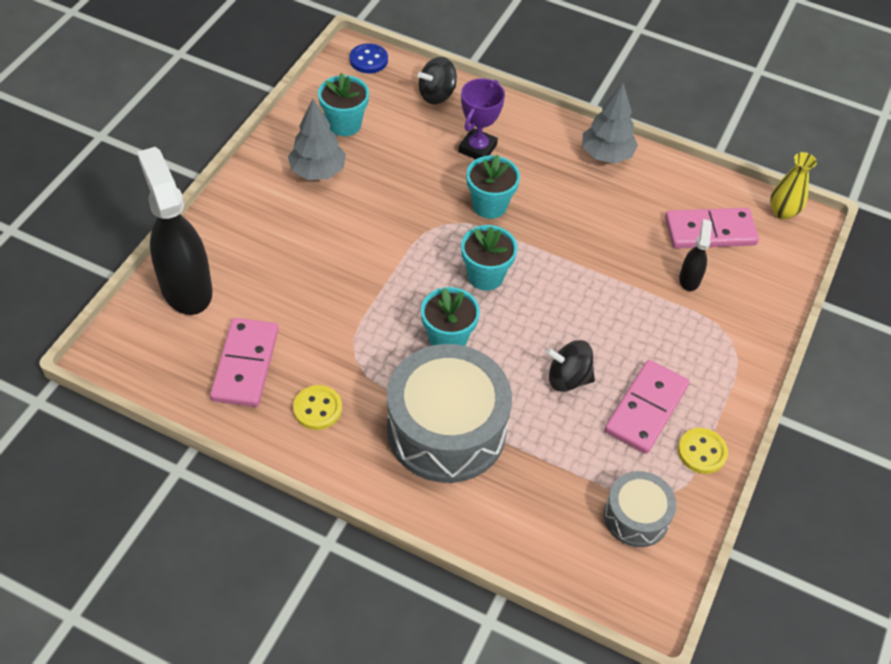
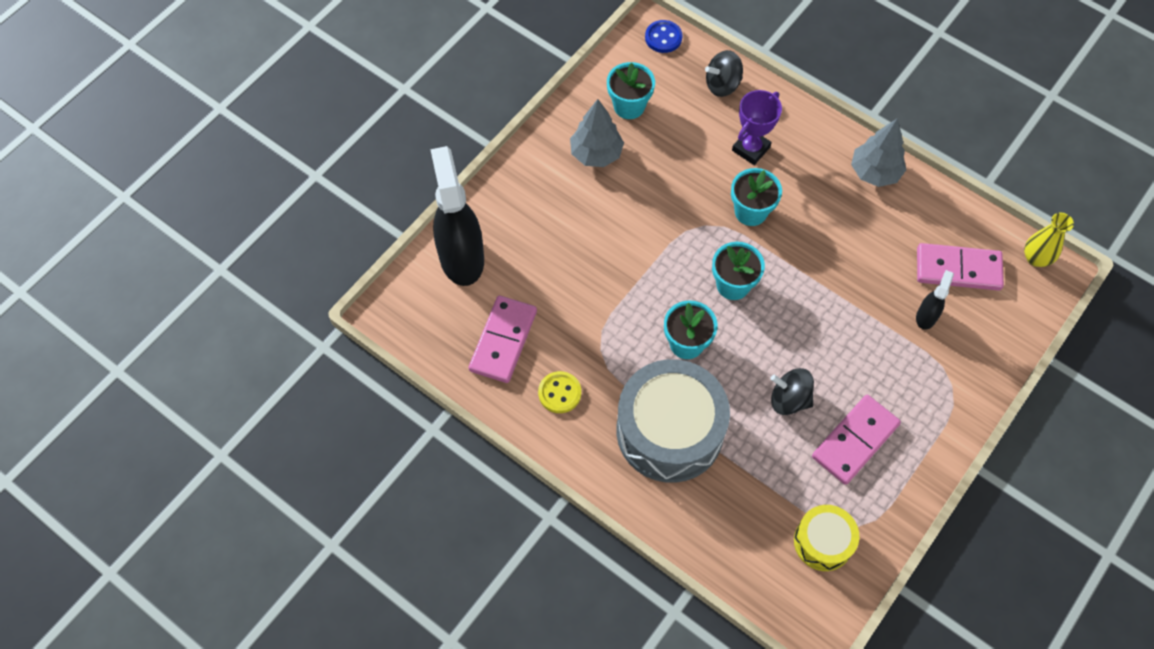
camera: 15 degrees right, 10 degrees up
(636, 516) = (823, 542): grey drum -> yellow drum
(702, 452) = (897, 491): yellow button -> none

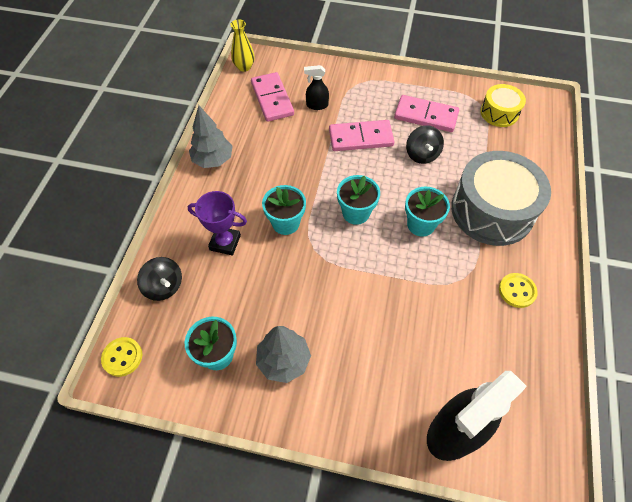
camera: 115 degrees left, 5 degrees down
(503, 341) = (506, 353): pink domino -> pink domino (360, 138)
(663, 37) = (122, 357): blue button -> yellow button

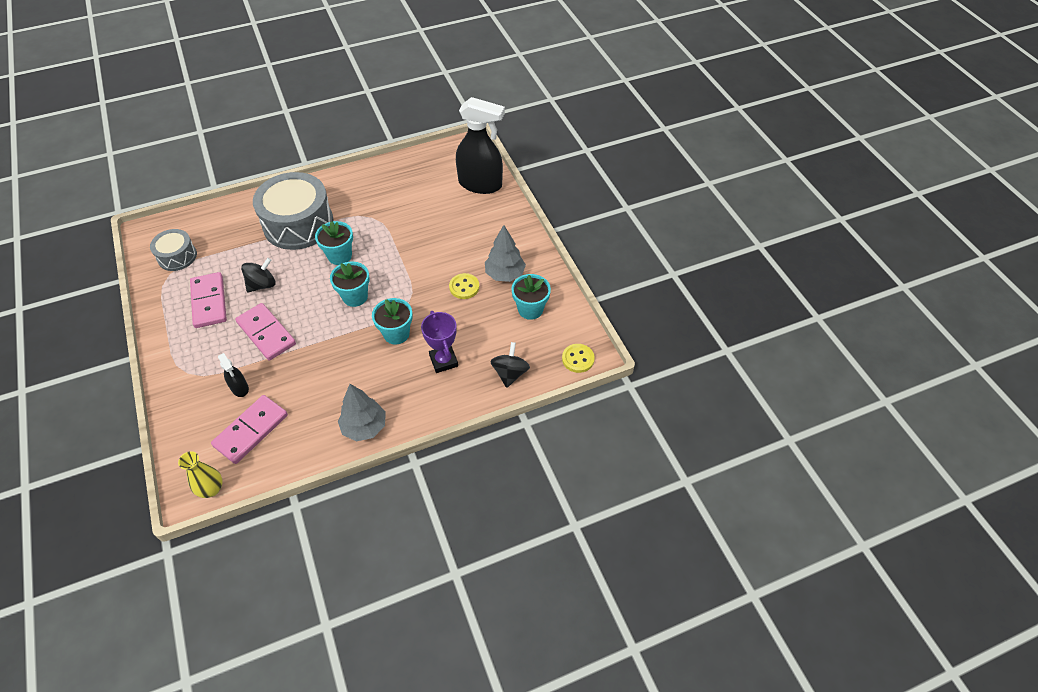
camera: 125 degrees left, 5 degrees down
(499, 113) = (177, 256): yellow drum -> grey drum
(517, 291) = (363, 190): yellow button -> yellow button (464, 287)

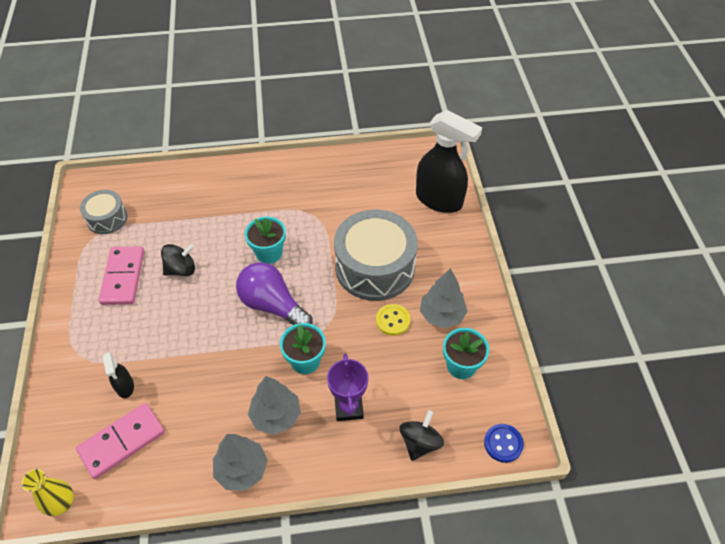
camera: 15 degrees right, 0 degrees up
(266, 333) = (169, 327): pink domino -> none
(298, 224) = (236, 207): grey drum -> grey drum (375, 267)
(355, 297) = (272, 305): turquoise flower pot -> purple light bulb
(382, 381) = (276, 416): none -> grey tree
(578, 359) = (503, 443): yellow button -> blue button

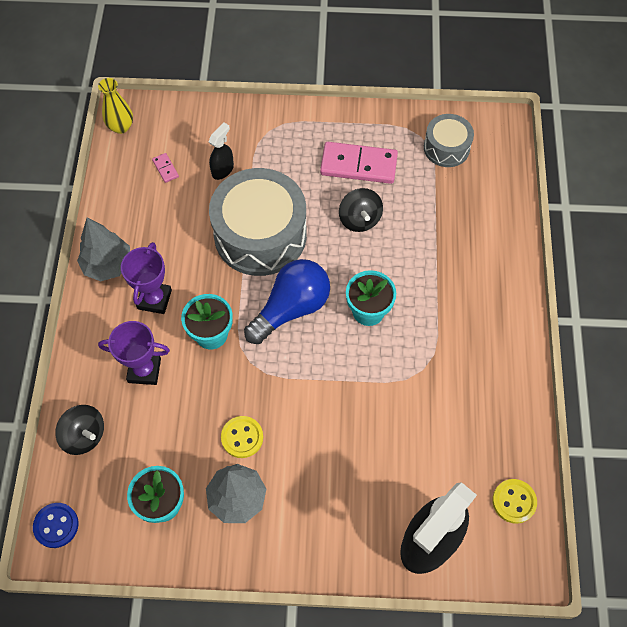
camera: 100 degrees right, 10 degrees up
(122, 441) = (165, 168): pink domino -> pink domino, size x0.42
(125, 387) = (223, 170): black spray bottle -> black spray bottle turned 135 degrees clockwise
(272, 305) = (291, 308): purple light bulb -> blue light bulb
(276, 416) = (154, 299): grey tree -> purple trophy
(375, 267) = (325, 431): grey drum -> grey drum (260, 235)
(399, 161) = (514, 501): none -> yellow button

